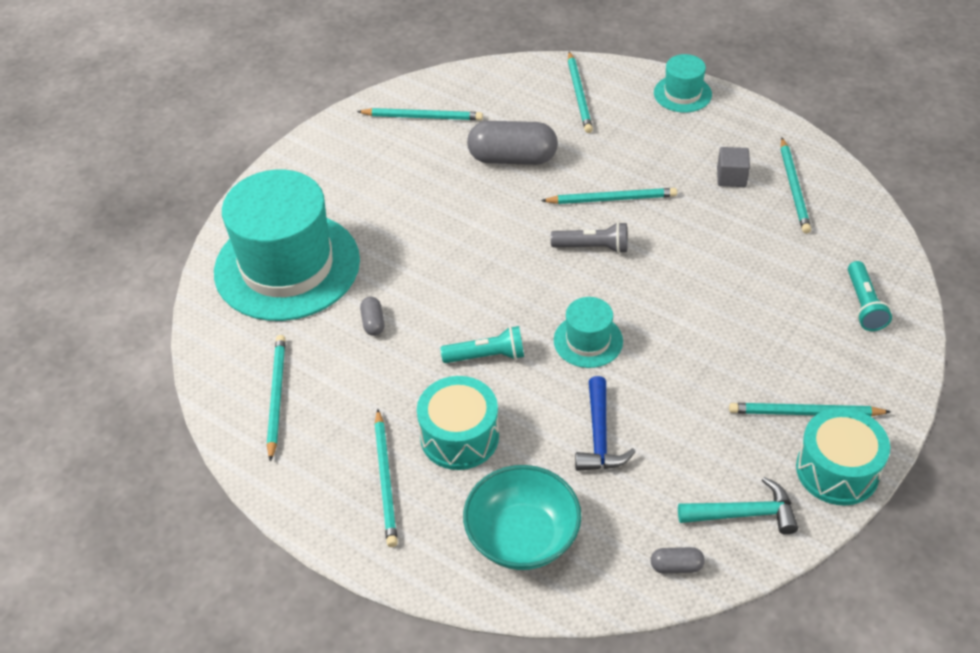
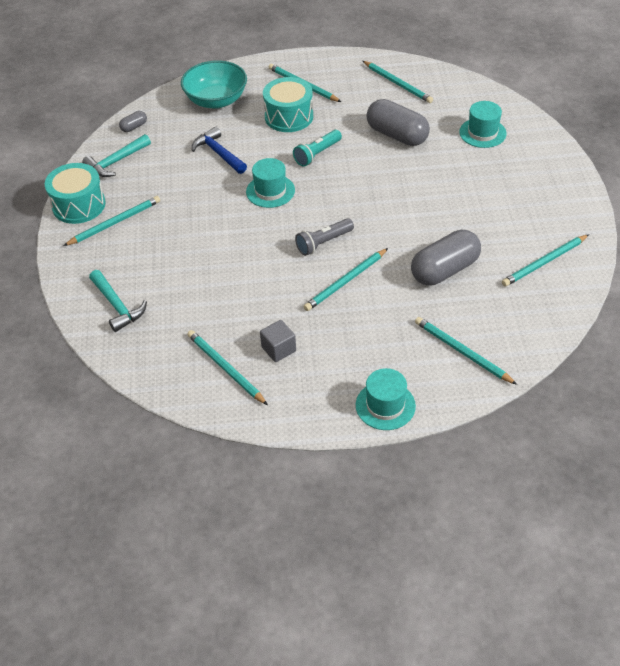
camera: 140 degrees right, 0 degrees up
(287, 266) = (482, 133): turquoise hat -> turquoise hat, size x0.45
(373, 322) = (397, 135): grey capsule -> grey capsule, size x2.22
(864, 305) = (117, 306): turquoise flashlight -> turquoise hammer

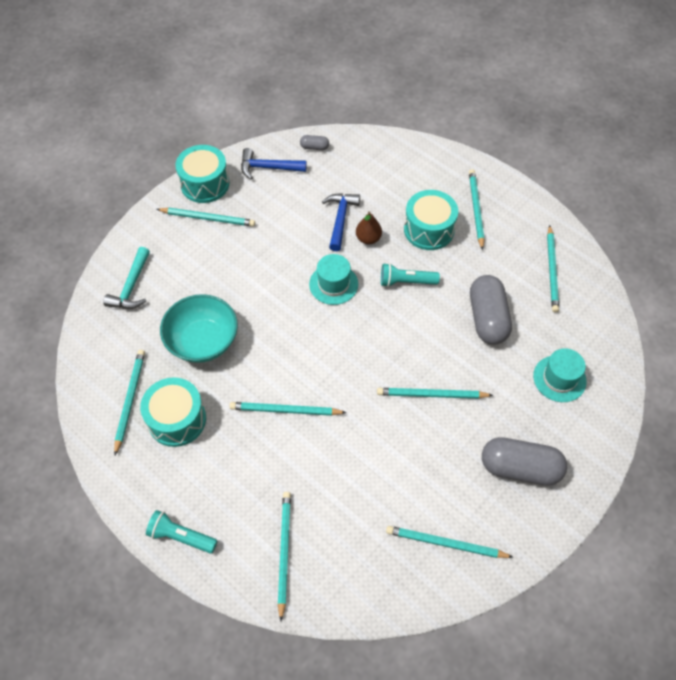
camera: 45 degrees right, 10 degrees up
(116, 162) = (268, 168): turquoise hammer -> blue hammer
(216, 100) = (396, 170): turquoise bowl -> turquoise bowl (203, 341)
(255, 150) = (368, 238): none -> brown pear
(278, 349) = (177, 419): grey cube -> turquoise drum
(323, 243) = (312, 363): grey flashlight -> none
(385, 405) = (181, 536): turquoise hat -> turquoise flashlight
(424, 198) = (431, 395): none -> turquoise pencil
(444, 270) = (363, 472): grey capsule -> grey capsule (520, 468)

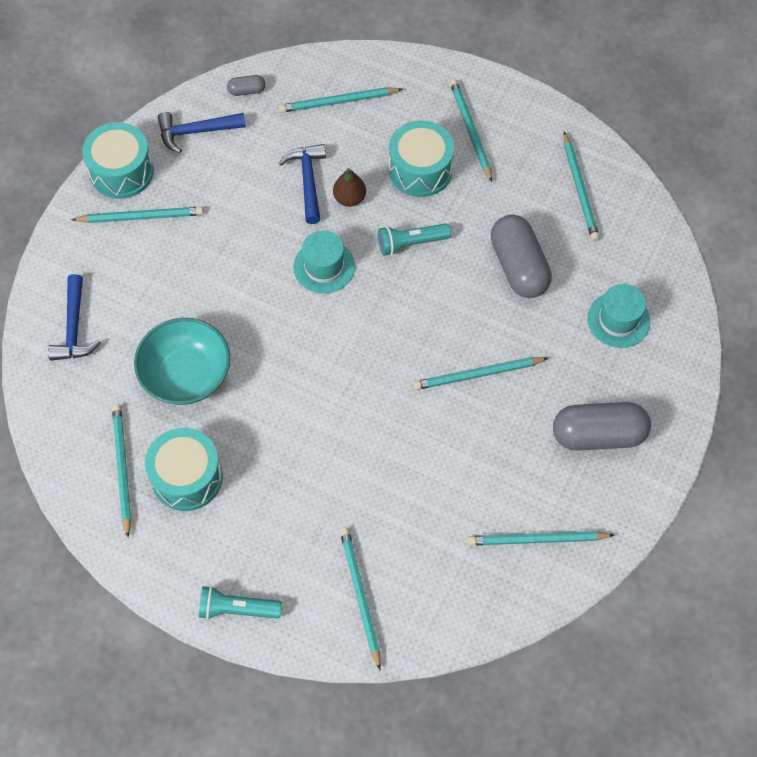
camera: 15 degrees left, 5 degrees up
(131, 287) = (74, 328): turquoise hammer -> blue hammer
(285, 410) = (312, 435): turquoise pencil -> turquoise pencil (338, 102)

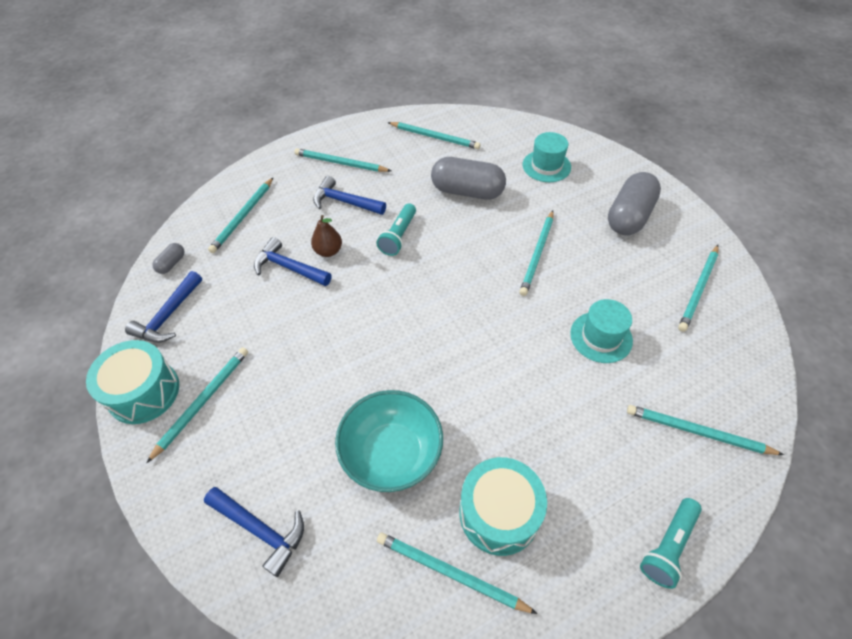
camera: 55 degrees left, 10 degrees down
(324, 266) = (372, 296): turquoise hat -> turquoise hat (601, 337)
(420, 170) = (344, 202): turquoise drum -> blue hammer

